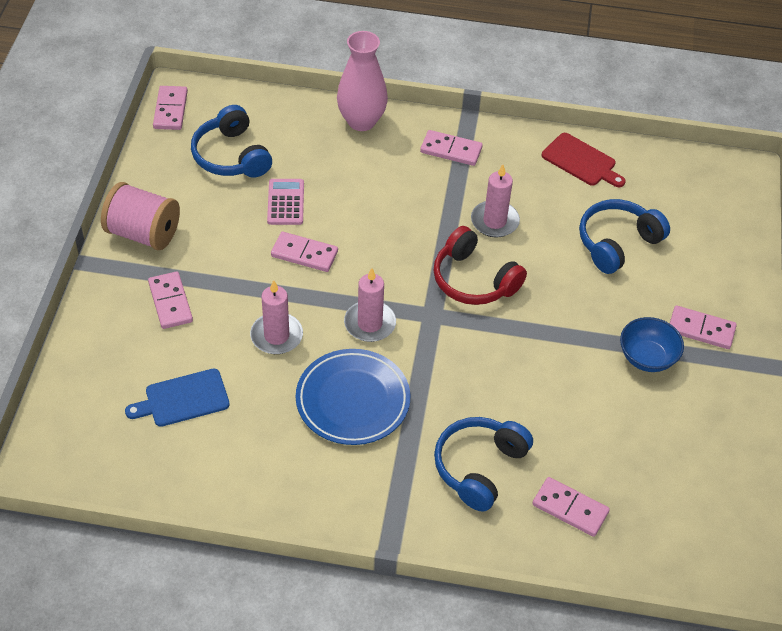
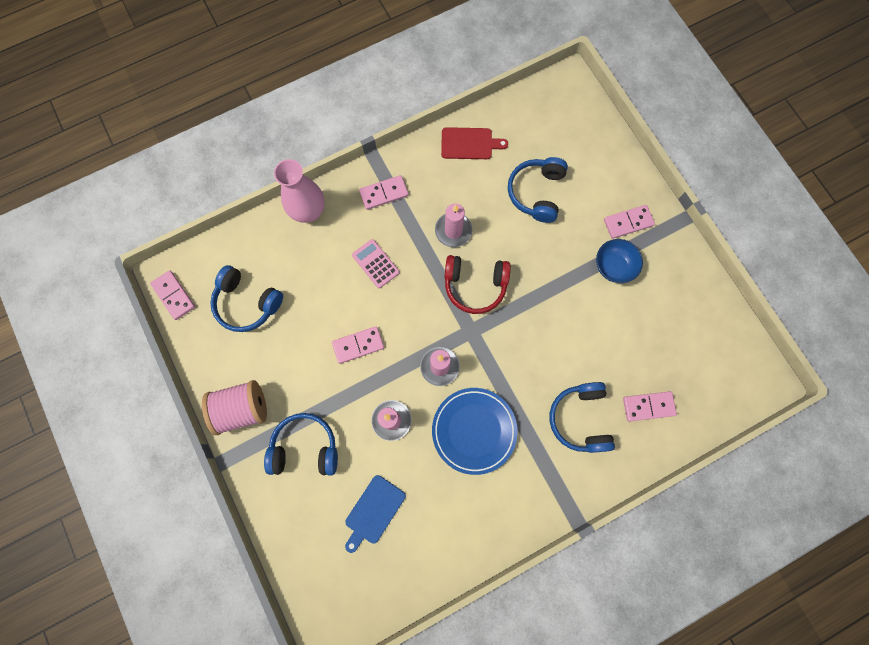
camera: 35 degrees left, 25 degrees up
(170, 302) = (305, 447): pink domino -> blue headphones
(285, 202) = (313, 314): pink calculator -> pink calculator (375, 264)

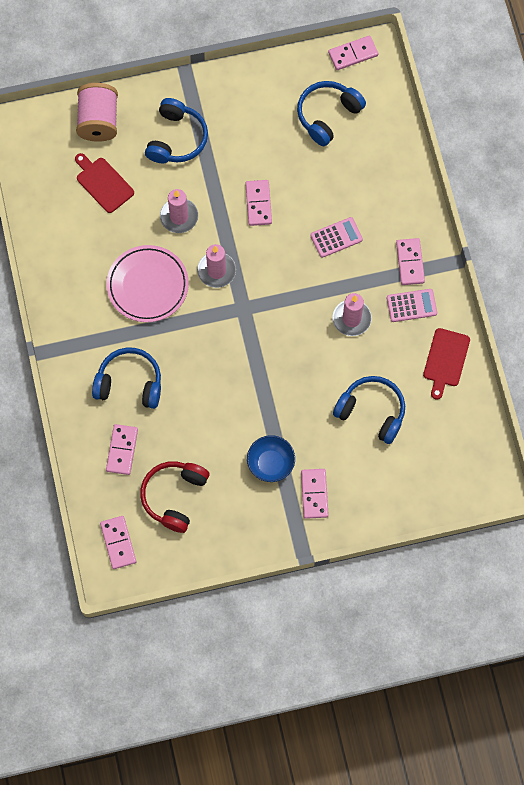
camera: 105 degrees right, 5 degrees down
(242, 409) = (227, 93): pink spool -> pink spool (98, 121)
(309, 211) = (408, 188): pink vase -> none
(373, 511) = (103, 183): blue cutting board -> red cutting board
(425, 183) = (411, 305): none -> pink calculator
(474, 430) = (148, 285): blue plate -> pink plate
(475, 285) = (288, 324): red headphones -> red headphones (174, 496)
(737, 383) = (118, 543): none -> pink domino

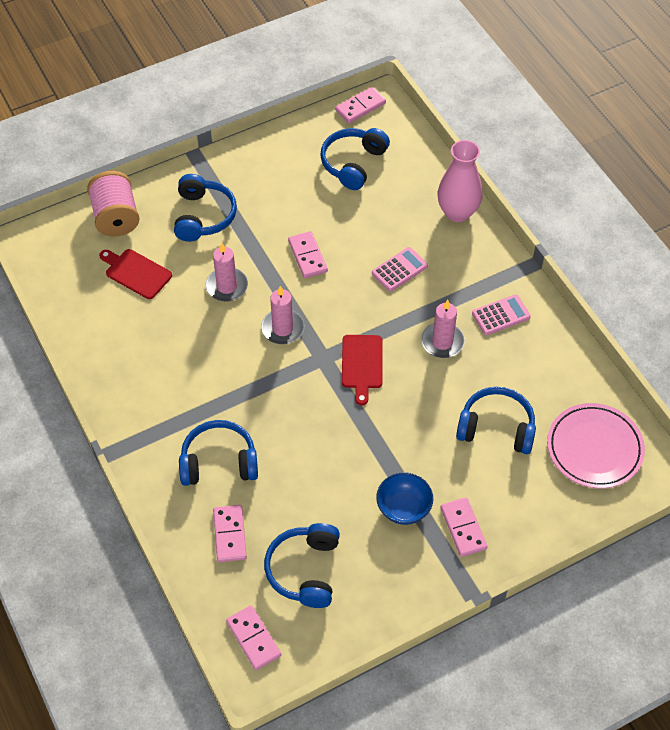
camera: 15 degrees left, 15 degrees down
(148, 285) = (212, 359): pink plate -> pink plate (594, 448)
(174, 496) = (305, 570): red headphones -> blue headphones
(407, 191) = (457, 212): none -> pink vase
(410, 262) = (484, 276): pink domino -> none
(445, 360) = (556, 359): red cutting board -> red cutting board (362, 364)

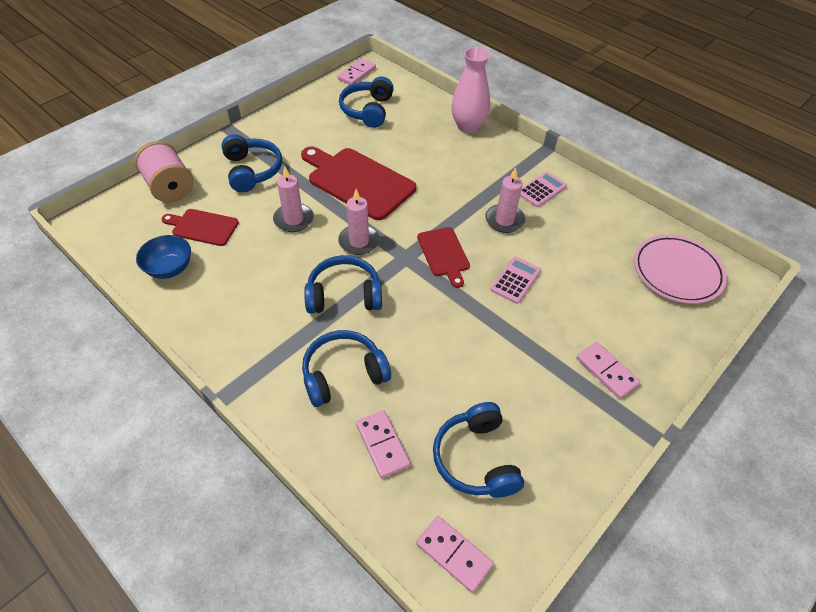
camera: 20 degrees left, 5 degrees down
(308, 256) = (358, 181): pink domino -> red cutting board
(399, 270) = (441, 175): pink calculator -> pink calculator (515, 280)
(403, 508) = (542, 368): blue bowl -> blue bowl (169, 268)
(496, 428) = (587, 276): blue headphones -> blue headphones (344, 295)

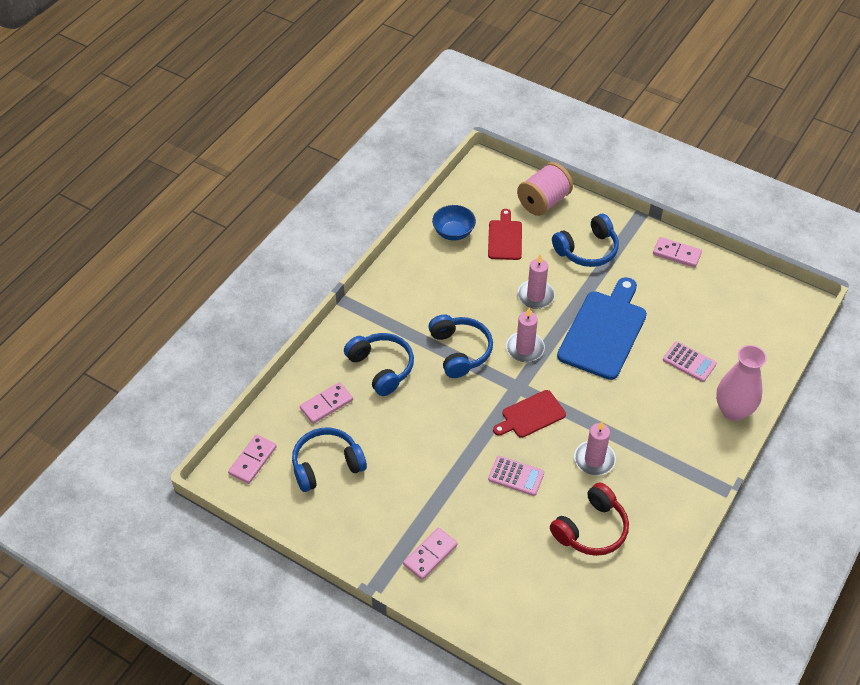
camera: 80 degrees right, 0 degrees up
(357, 74) = (782, 293): pink domino -> pink domino (676, 254)
(358, 181) = (604, 331): red cutting board -> blue cutting board
(367, 110) = (720, 316): blue headphones -> none
(541, 190) = (653, 489): pink calculator -> pink calculator (689, 362)
(580, 239) = (591, 529): none -> red headphones
(677, 272) = (572, 620): pink plate -> none

